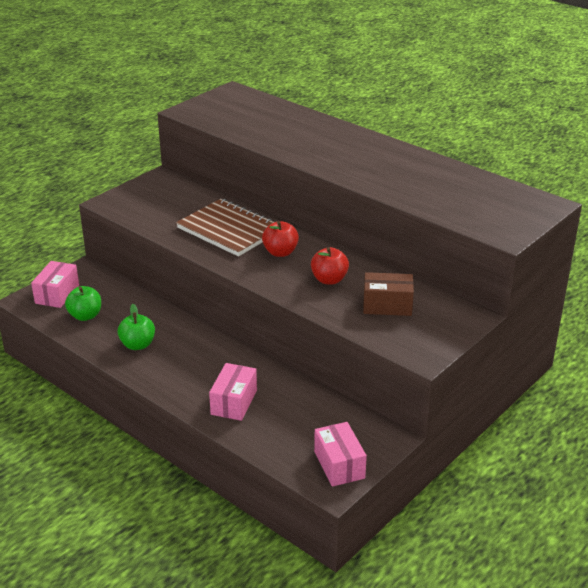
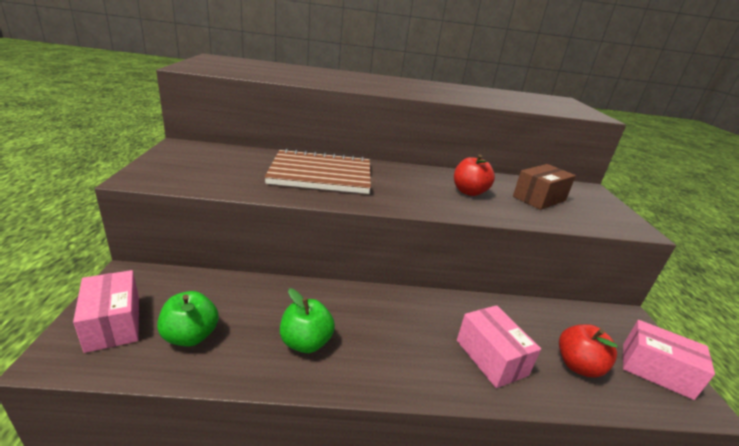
camera: 45 degrees left, 5 degrees down
(280, 252) = (396, 182): red apple -> red apple (578, 365)

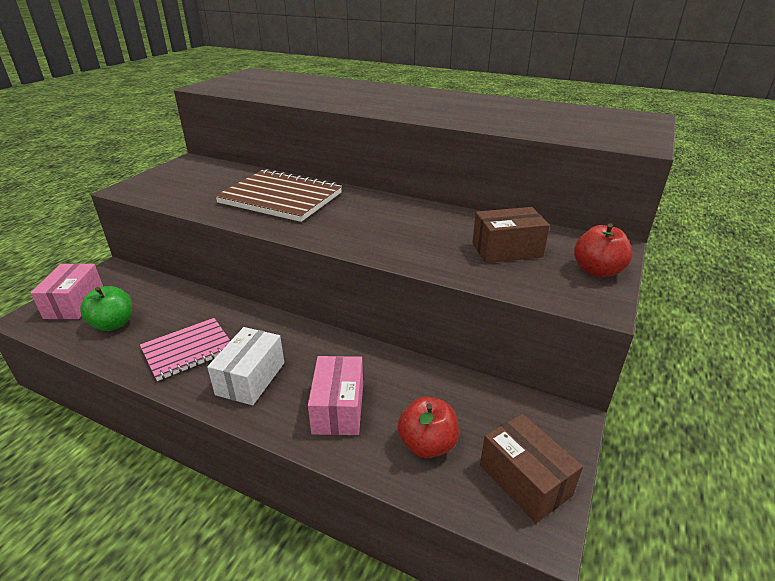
camera: 30 degrees right, 5 degrees up
(306, 342) = (188, 350): green apple -> pink notebook
(394, 353) = (250, 378): none -> white box
(469, 192) = (421, 232): red apple -> red apple (597, 271)
(656, 370) = (525, 480): pink box -> brown box

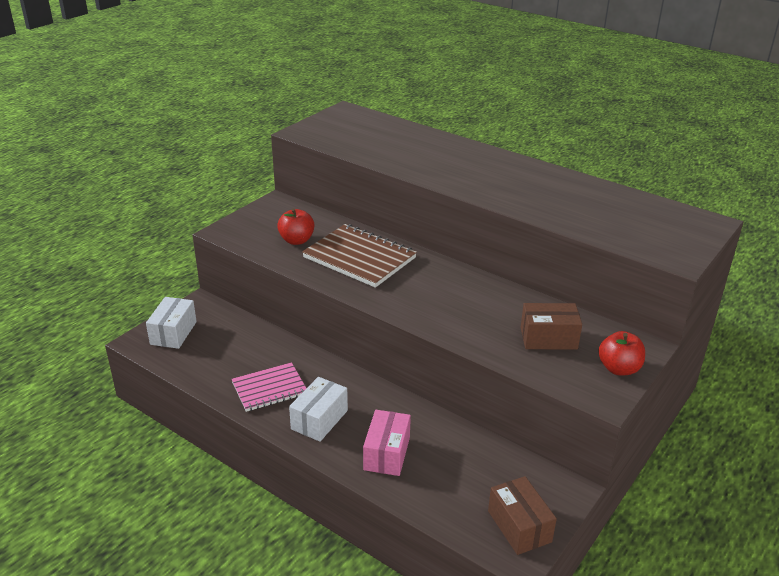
camera: 10 degrees right, 0 degrees up
(75, 303) = (173, 333): pink box -> white box
(113, 324) = (207, 357): green apple -> none
(427, 444) = (451, 490): red apple -> red apple (296, 240)

